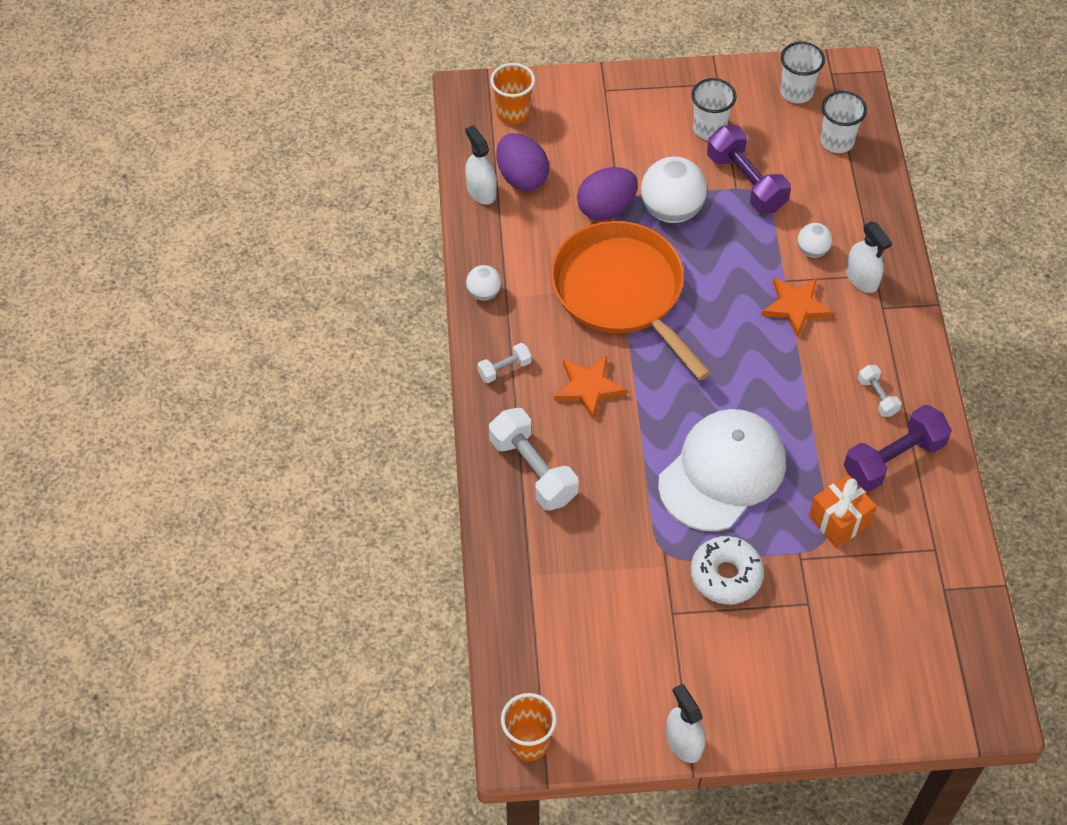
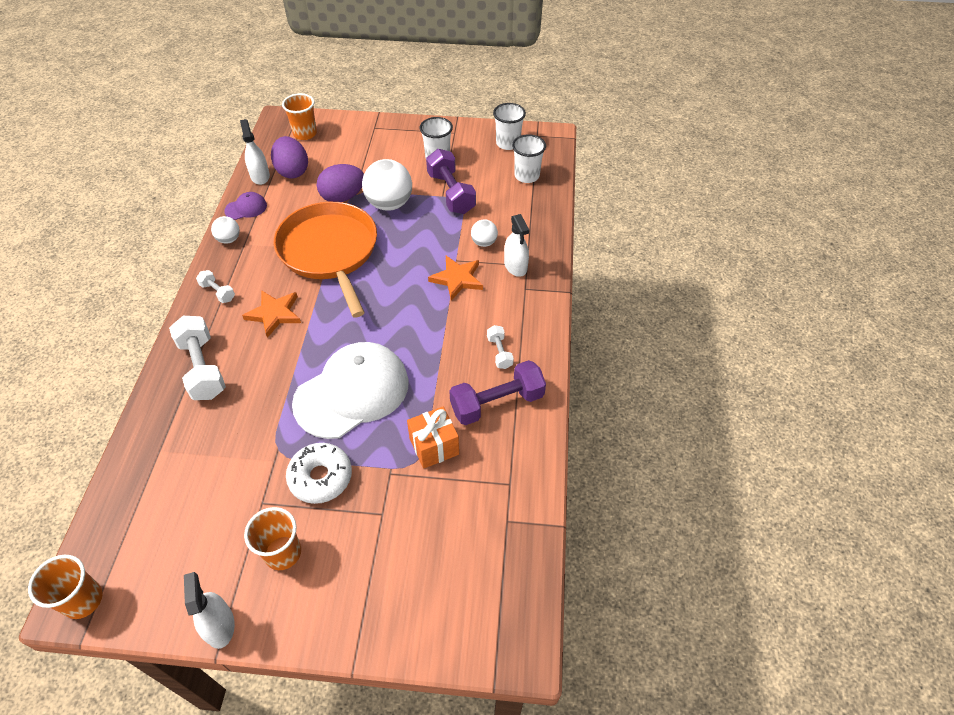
camera: 10 degrees right, 5 degrees down
(485, 243) = (246, 208): none -> purple cap
(504, 369) = (218, 292): white dumbbell -> white dumbbell turned 60 degrees clockwise
(718, 661) = (283, 553): none -> orange cup

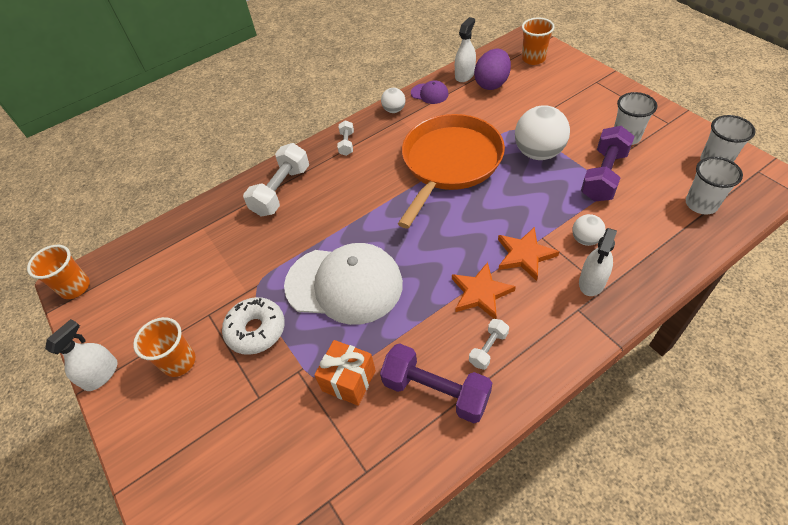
camera: 55 degrees right, 0 degrees up
(274, 314) = (362, 184): orange star -> orange star (480, 293)
(343, 197) = (507, 125): purple egg -> none

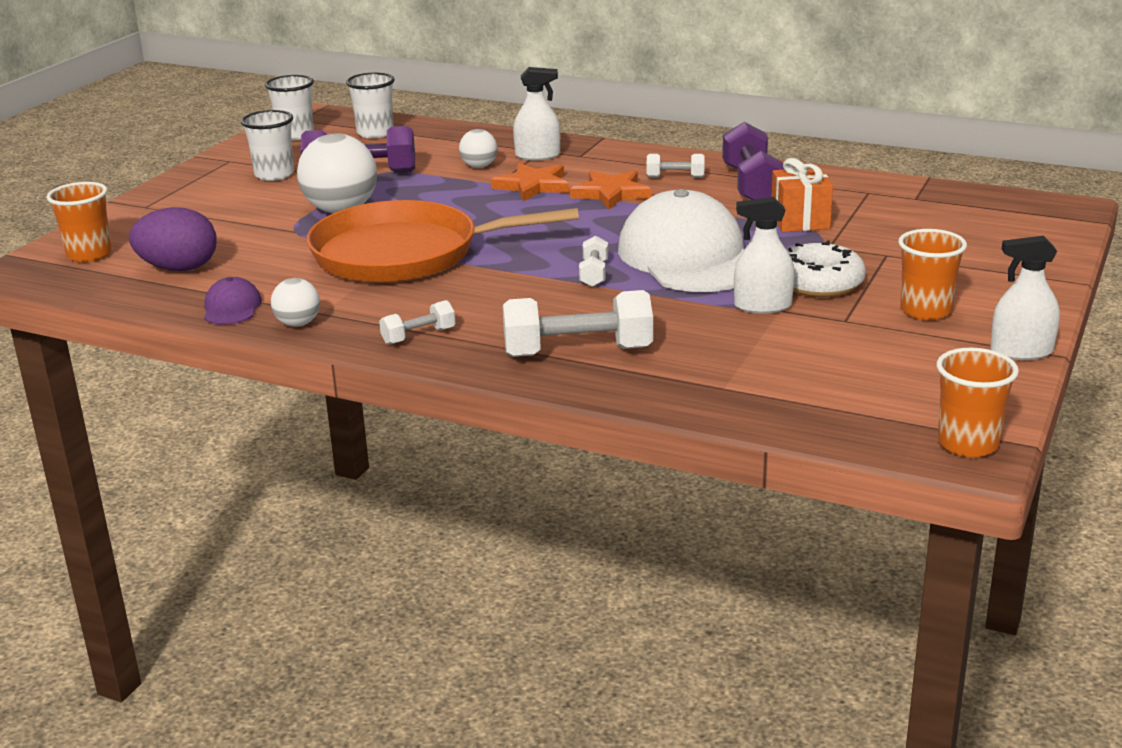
camera: 125 degrees left, 25 degrees down
(359, 230) = (594, 274): none -> white dumbbell
(465, 75) = (159, 293): white spray bottle -> white spray bottle (762, 306)

